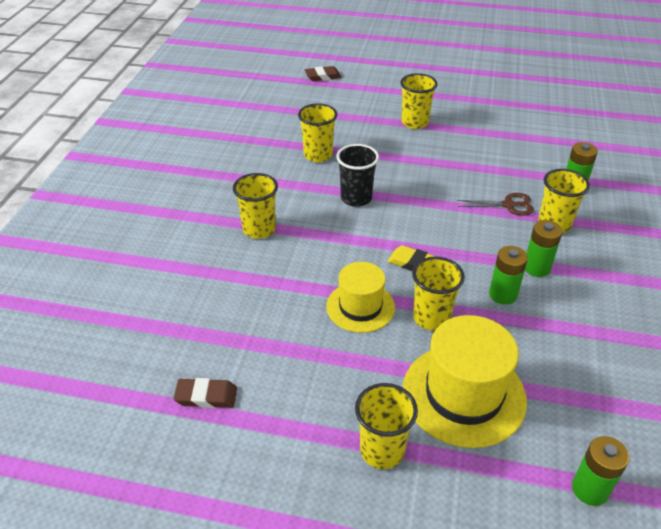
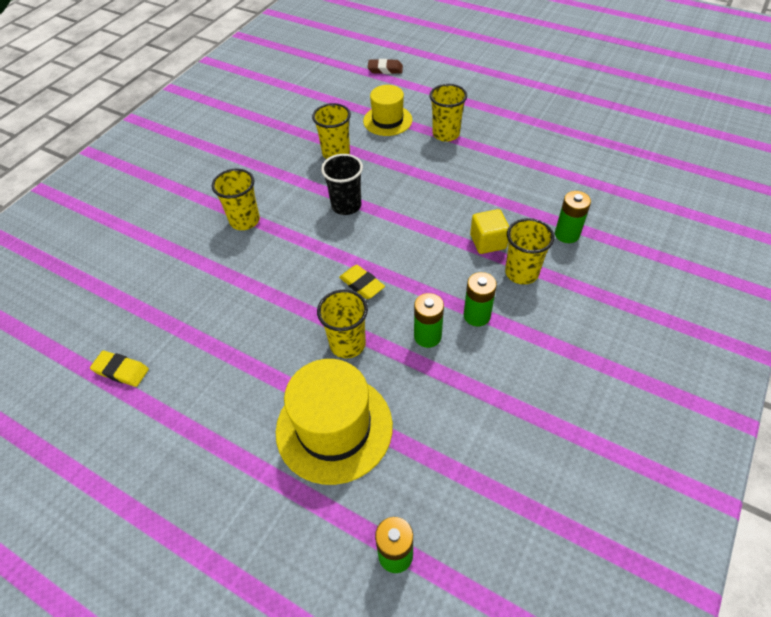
camera: 20 degrees right, 10 degrees up
(206, 396) = (121, 370): brown eraser -> yellow eraser
(360, 307) = (290, 317): yellow hat -> yellow hat (387, 120)
(382, 450) = (234, 461): yellow cup -> none
(508, 205) = (488, 242): brown scissors -> yellow cube

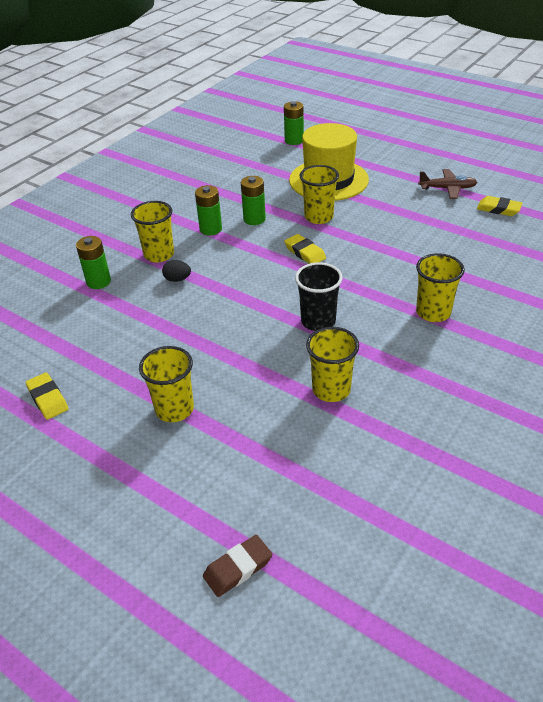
camera: 175 degrees left, 10 degrees down
(169, 413) = (447, 188): none -> brown plane
(385, 69) = (238, 568): brown eraser -> brown eraser turned 45 degrees counterclockwise
(387, 120) = (252, 441): yellow hat -> none
(488, 242) = (177, 279): yellow cube -> black egg
(541, 134) = (48, 399): none -> yellow eraser

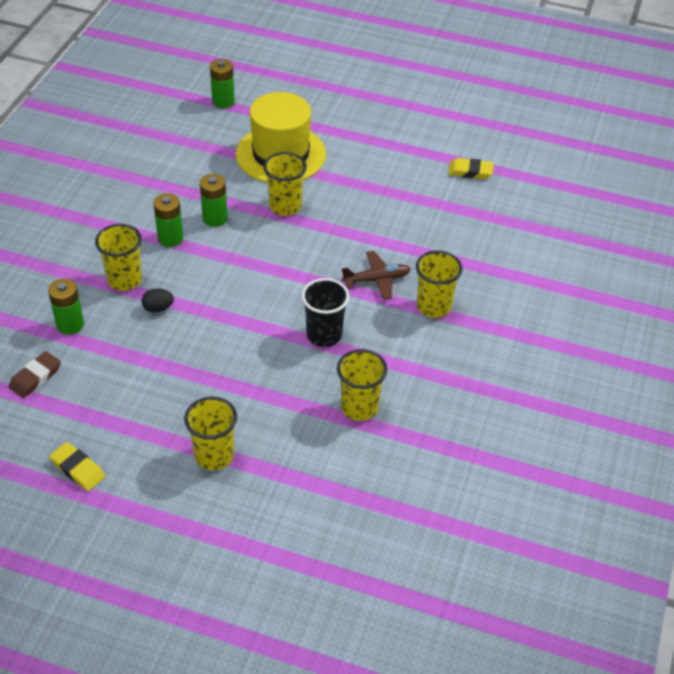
camera: 20 degrees left, 5 degrees up
(238, 568) = (330, 591): brown eraser -> brown eraser (35, 377)
(305, 253) = (285, 254): yellow eraser -> none
(447, 188) = (412, 151): brown plane -> brown plane (377, 280)

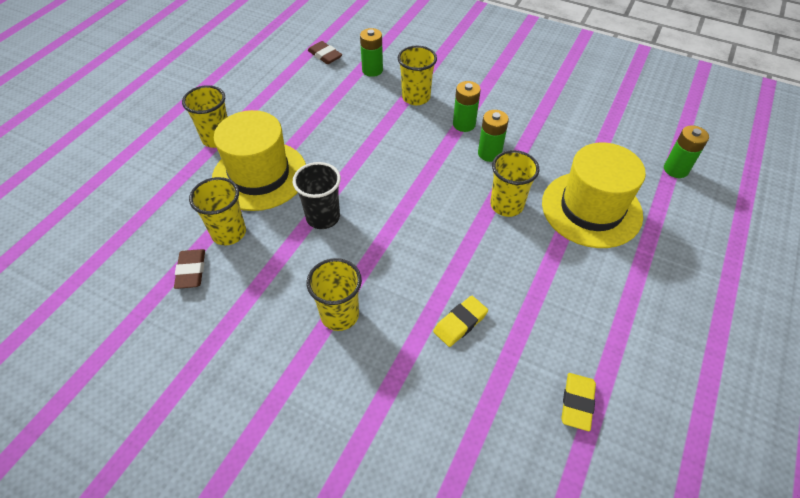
camera: 100 degrees right, 5 degrees up
(78, 469) = (236, 74): yellow eraser -> yellow eraser (460, 323)
(158, 308) = (380, 114): black egg -> none
(272, 399) = (260, 175): none -> yellow hat
(377, 280) = (389, 269): brown plane -> none
(414, 426) = (191, 271): none -> brown eraser

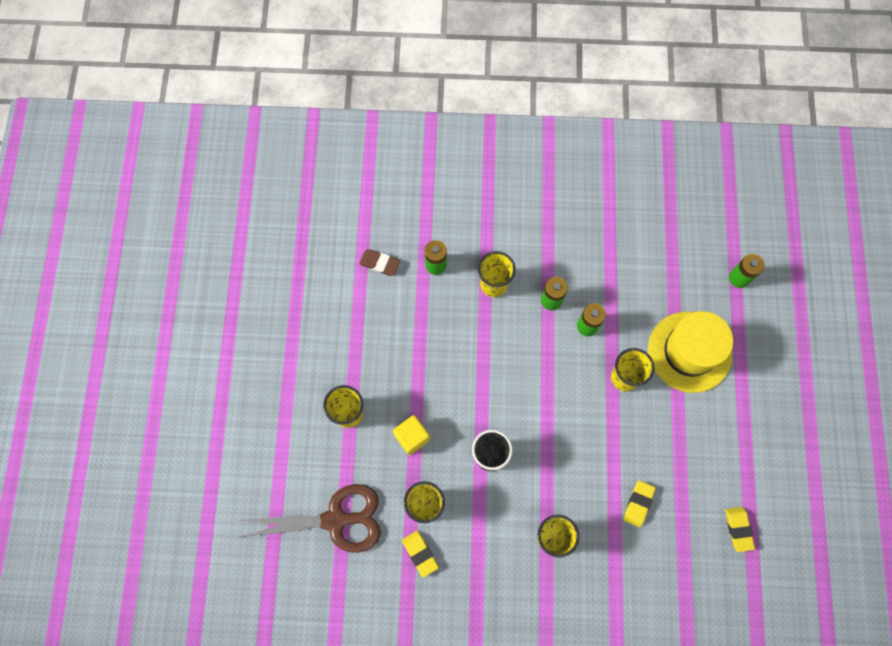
camera: 25 degrees left, 20 degrees up
(137, 210) = (335, 520): none -> brown scissors
(191, 271) = (420, 553): brown eraser -> yellow eraser
(260, 175) = (412, 437): yellow hat -> yellow cube

